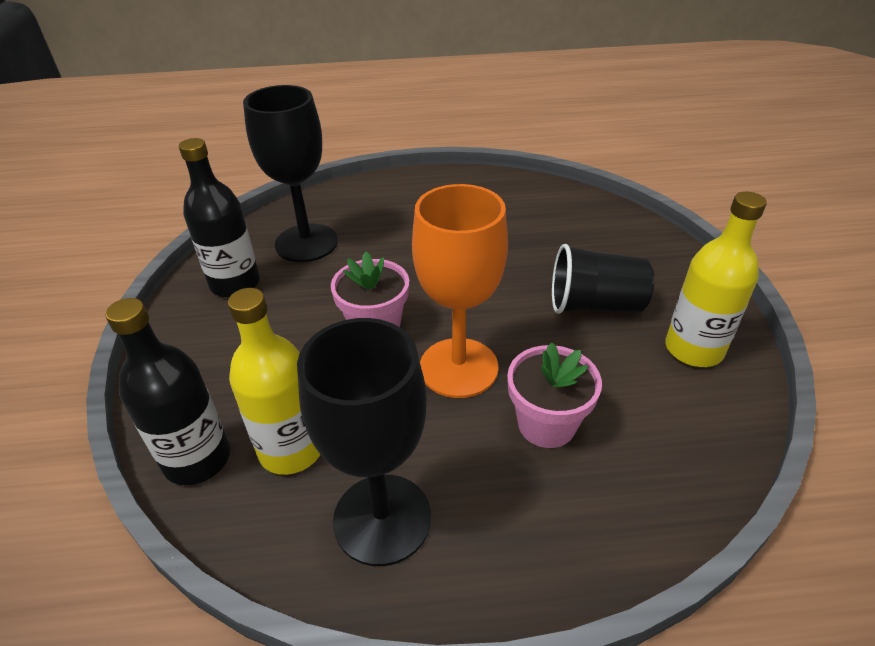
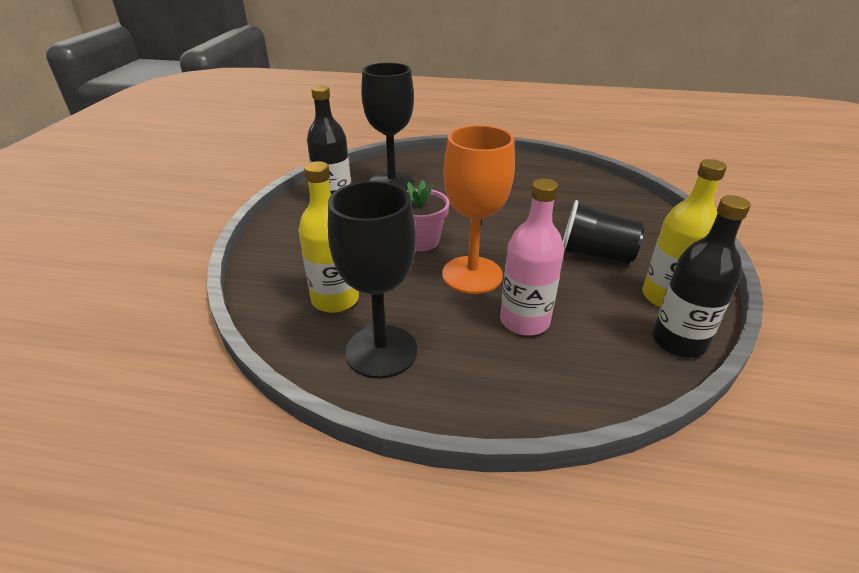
camera: 15 degrees right, 5 degrees down
(197, 459) = (272, 293): black bottle -> black bottle (678, 341)
(546, 424) = (524, 321): pink flower pot -> pink bottle

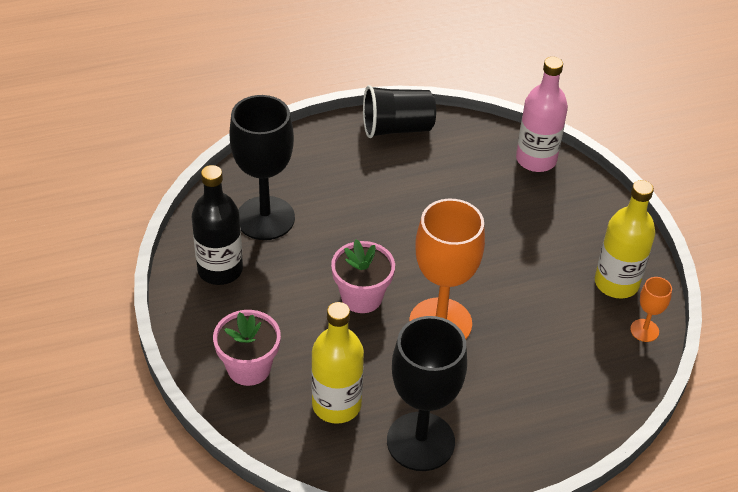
camera: 30 degrees left, 10 degrees up
(294, 255) = (249, 368): none -> pink flower pot
(524, 321) = (517, 359): pink bottle -> pink bottle (536, 159)
(595, 255) = (535, 253): black cup -> black cup (397, 128)
(678, 341) = (644, 330): black bottle -> orange goblet

